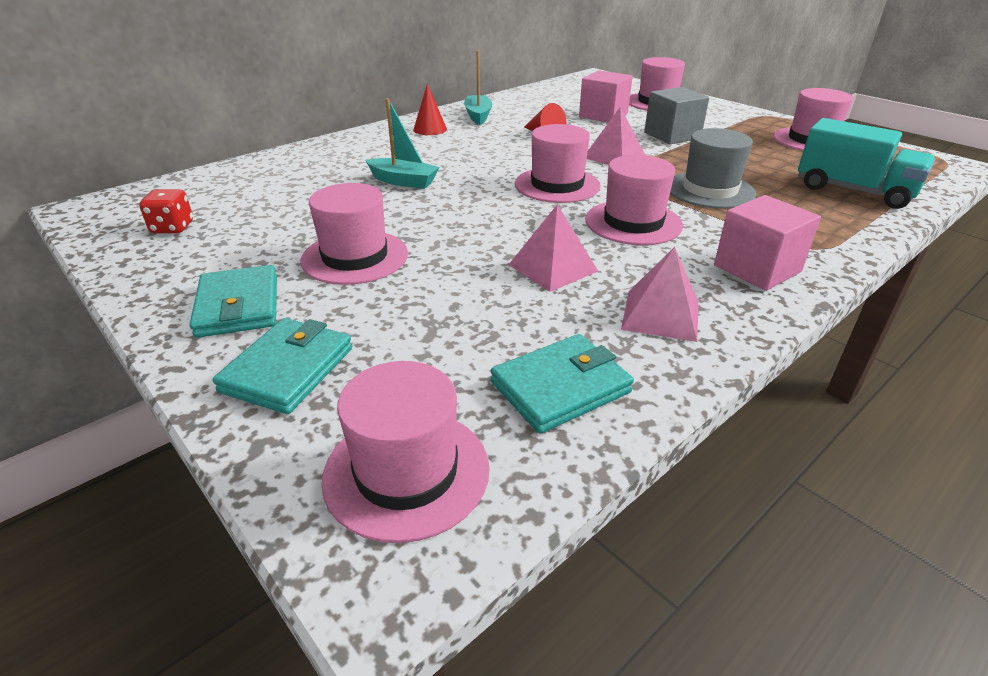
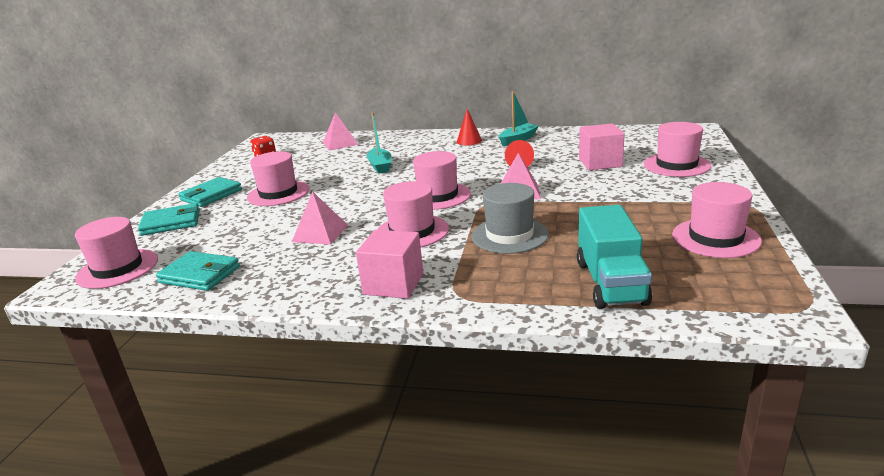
camera: 55 degrees right, 10 degrees down
(660, 315) = (296, 275): pink pyramid -> pink pyramid (340, 143)
(672, 135) = (604, 192): grey cube -> none

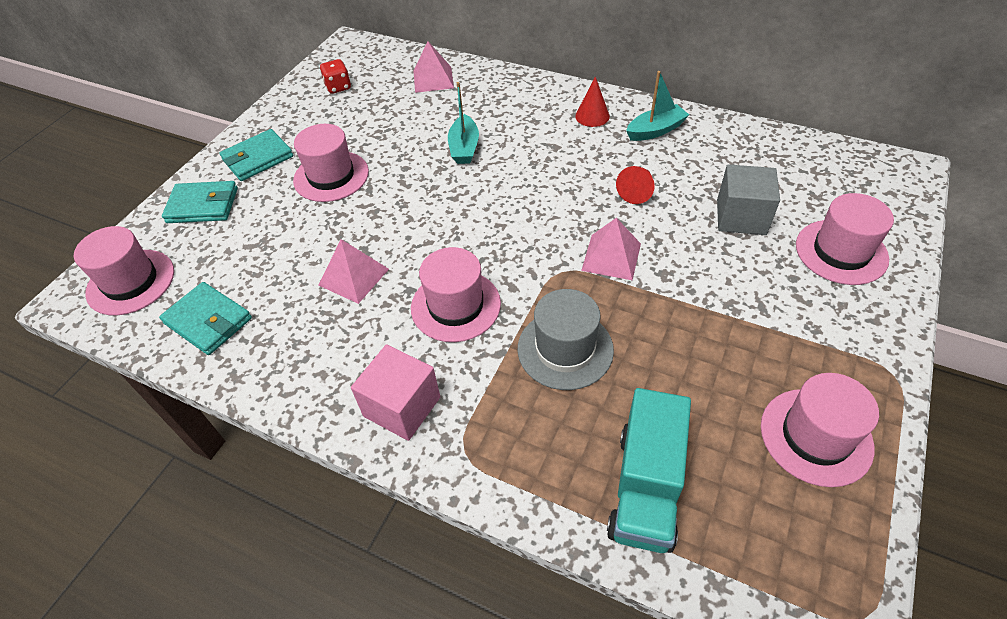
camera: 15 degrees right, 25 degrees up
(438, 196) = (510, 236): pink hat -> none
(600, 163) = (741, 217): pink cube -> grey cube

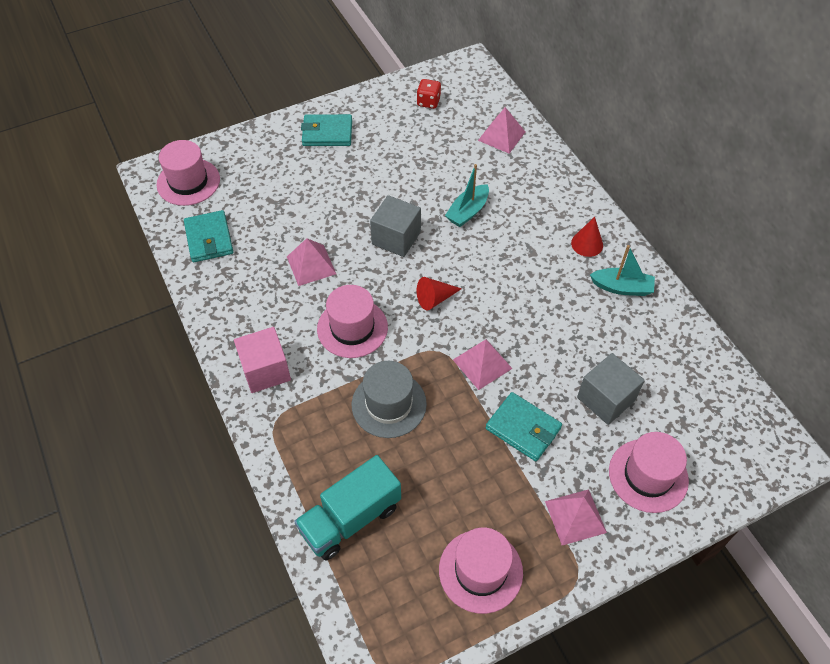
camera: 35 degrees right, 5 degrees up
(203, 205) = (267, 150): turquoise wallet -> turquoise wallet (523, 428)
(331, 176) = (360, 178): pink hat -> none
(419, 204) = (396, 238): none -> grey cube
(637, 191) = (553, 327): red cone -> red cone (435, 299)
(831, 325) = (575, 517): none -> pink pyramid

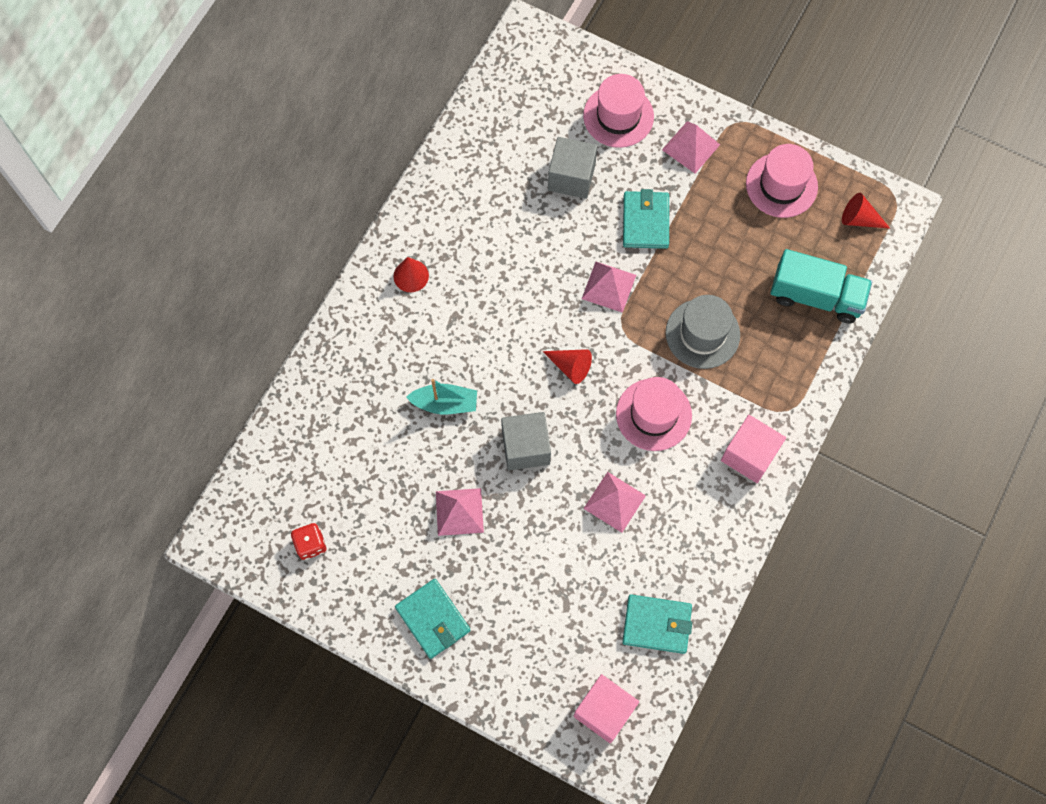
camera: 125 degrees left, 15 degrees up
(188, 182) = (604, 711): pink hat -> pink cube
(209, 239) = (656, 624): turquoise wallet -> turquoise wallet turned 60 degrees clockwise
(394, 619) = (859, 219): none -> red cone
(501, 136) = (314, 435): pink pyramid -> pink pyramid (459, 511)
(622, 287) = (443, 221): turquoise boat -> none

